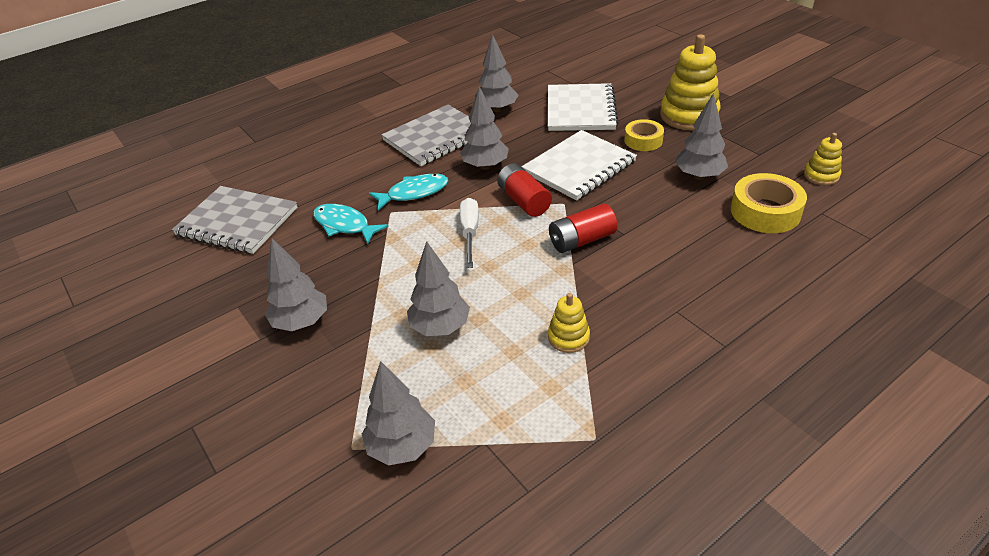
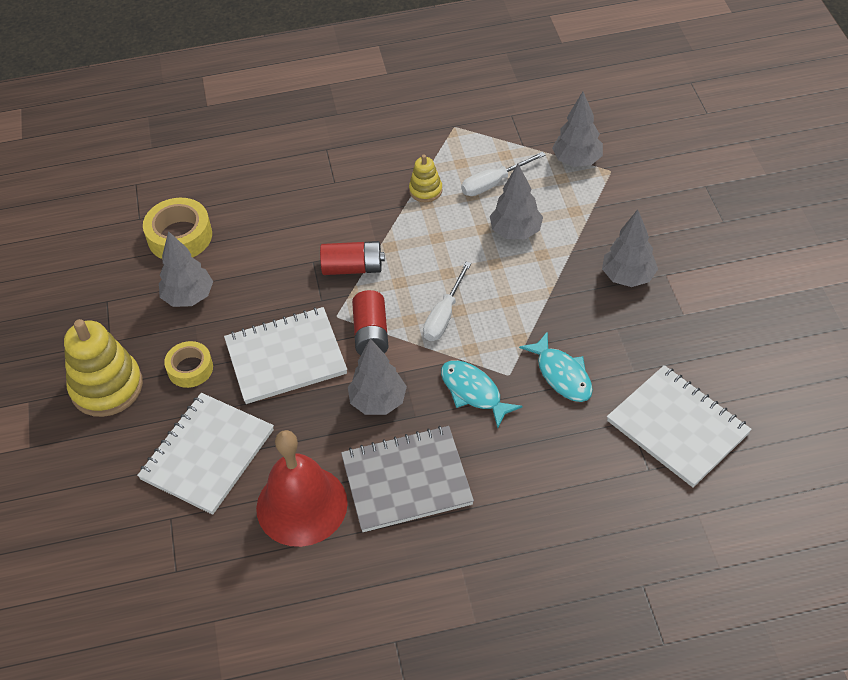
camera: 155 degrees left, 10 degrees up
(237, 222) = (677, 427): grey notebook -> white notebook
(414, 193) = (473, 392): turquoise fish -> turquoise fish turned 45 degrees clockwise
(495, 374) = (493, 183): none -> white screwdriver
(497, 109) = (301, 505): grey tree -> red bell
(821, 175) = (90, 253): yellow stacking toy -> none

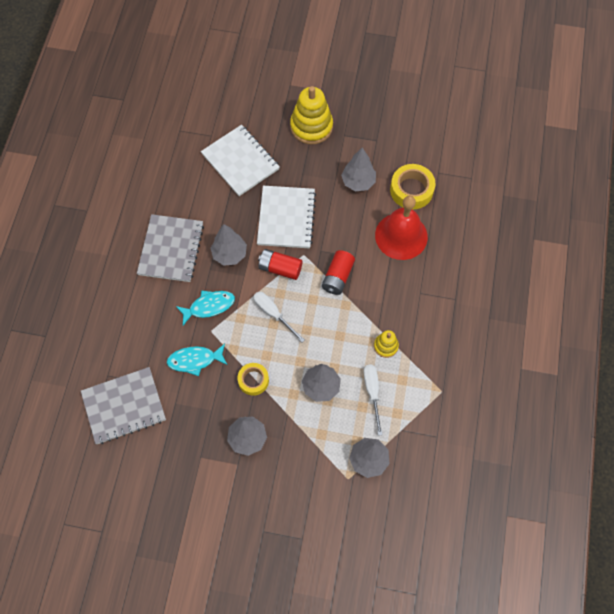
camera: 110 degrees right, 15 degrees up
(190, 368) = (303, 169): yellow tape -> yellow tape (253, 380)
(301, 505) = (184, 195): red bell -> red bell (401, 236)
(677, 427) = (124, 406): white notebook -> grey notebook

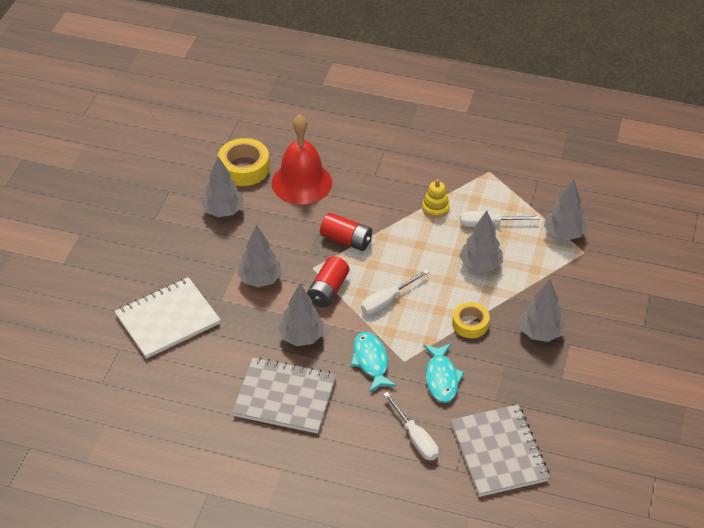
camera: 85 degrees left, 20 degrees down
(136, 344) = (415, 438): none -> white screwdriver
(286, 218) = (260, 280): white notebook -> grey tree
(311, 126) = (133, 247): yellow stacking toy -> none

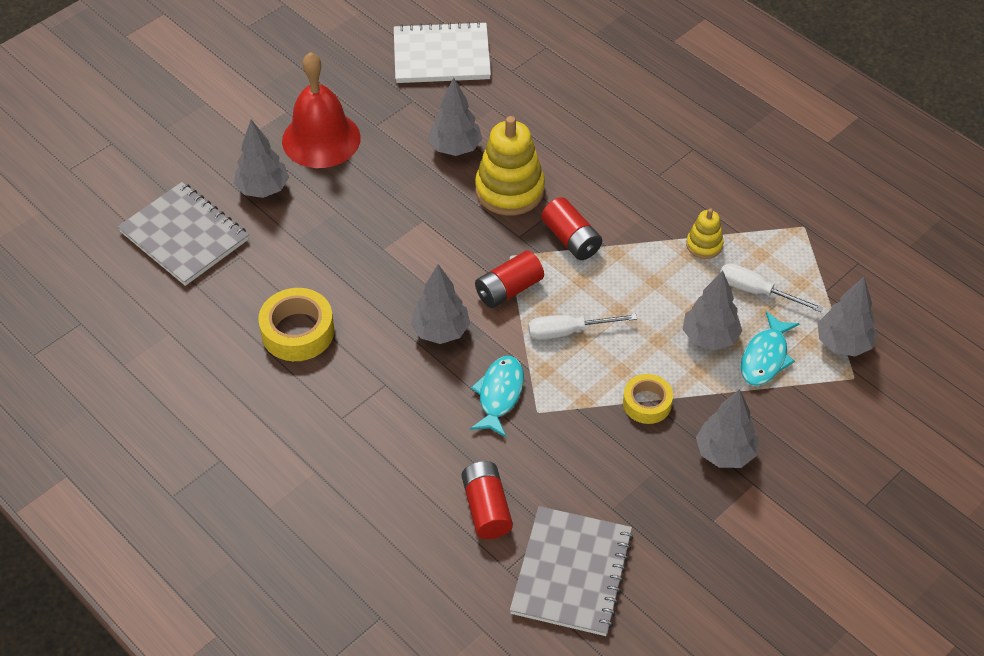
camera: 30 degrees right, 5 degrees up
(167, 319) = (312, 246): white notebook -> white notebook (441, 56)
(244, 168) = (513, 106): yellow tape -> yellow tape (297, 331)
(260, 280) = (441, 244): grey tree -> grey tree (263, 189)
(281, 225) = (509, 190): none -> yellow stacking toy
(285, 397) = (375, 391): grey notebook -> grey notebook (184, 236)
(301, 182) = (567, 150): red bell -> red bell (321, 139)
(415, 438) = (486, 508): white screwdriver -> red battery
(441, 378) = (566, 452): turquoise fish -> turquoise fish (765, 357)

